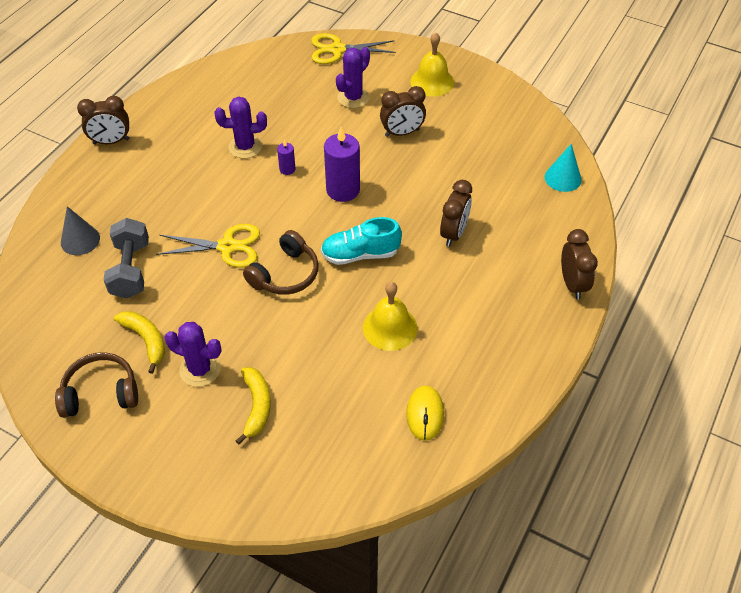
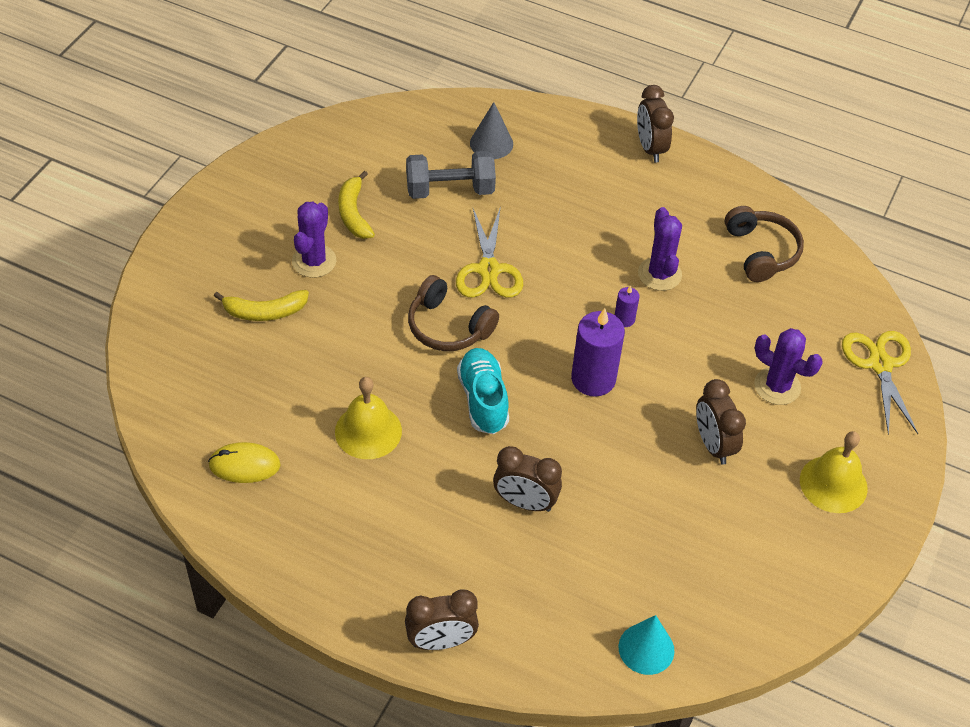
camera: 85 degrees right, 0 degrees up
(100, 393) = (288, 187): brown headphones -> brown headphones (761, 252)
(146, 340) = (354, 213): yellow banana -> yellow banana turned 120 degrees clockwise

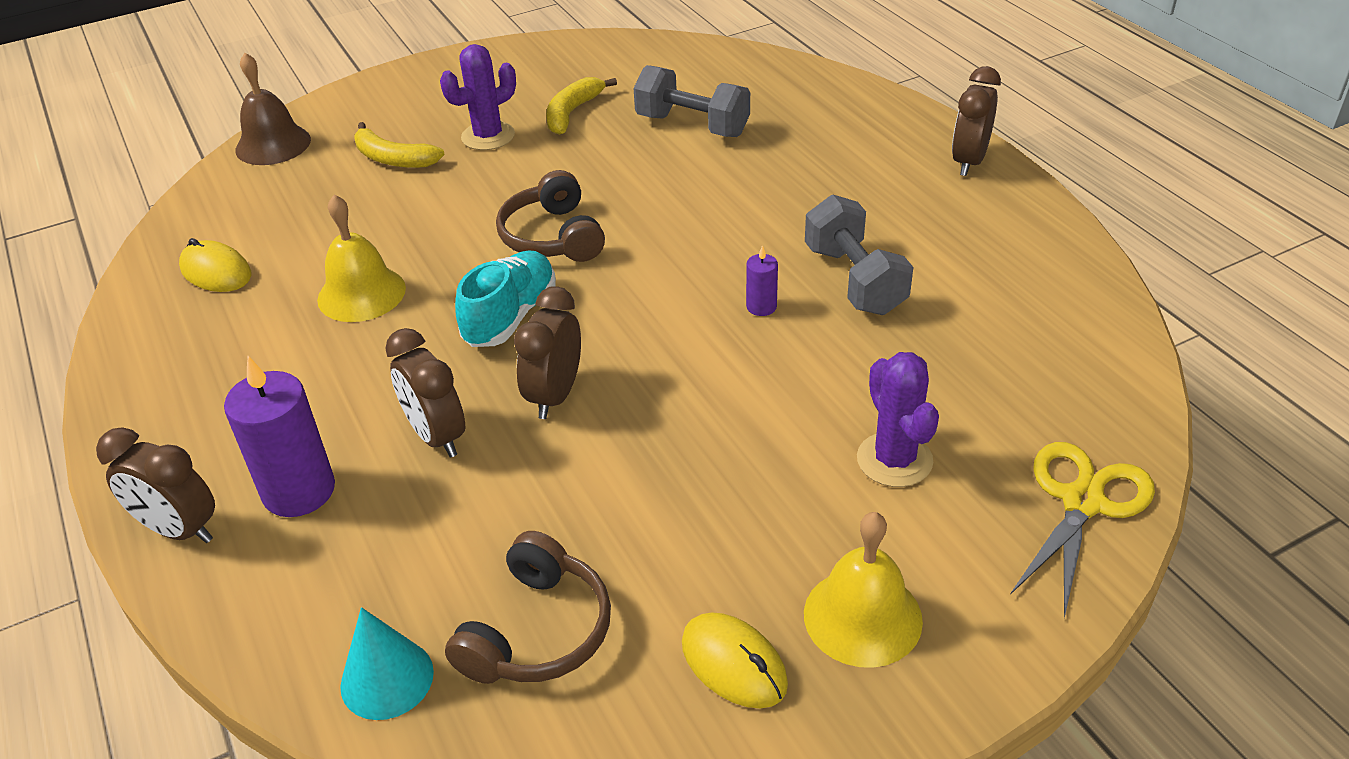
camera: 40 degrees right, 10 degrees down
(154, 340) = (273, 144): none -> brown bell
(488, 270) = (654, 204): yellow scissors -> none
(491, 143) = (782, 102): grey cone -> none
(593, 379) = (657, 349): purple candle -> purple candle (299, 491)
(659, 274) = (854, 280): purple cactus -> grey dumbbell
(713, 445) = (734, 485): brown clock -> brown clock (555, 395)
(761, 252) = (1018, 307): brown headphones -> brown headphones (537, 631)
(798, 542) = (734, 664): none -> yellow mouse

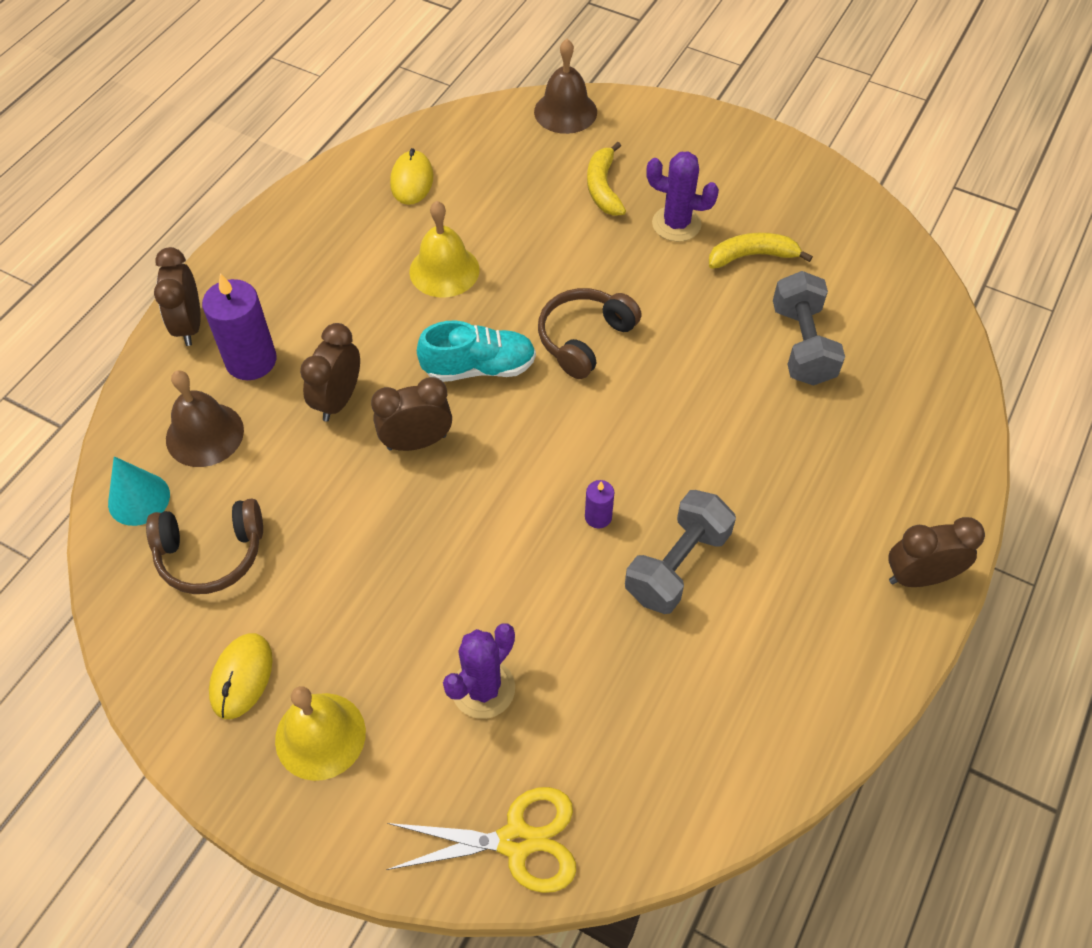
camera: 55 degrees right, 15 degrees up
(358, 574) = (204, 434): none -> brown bell

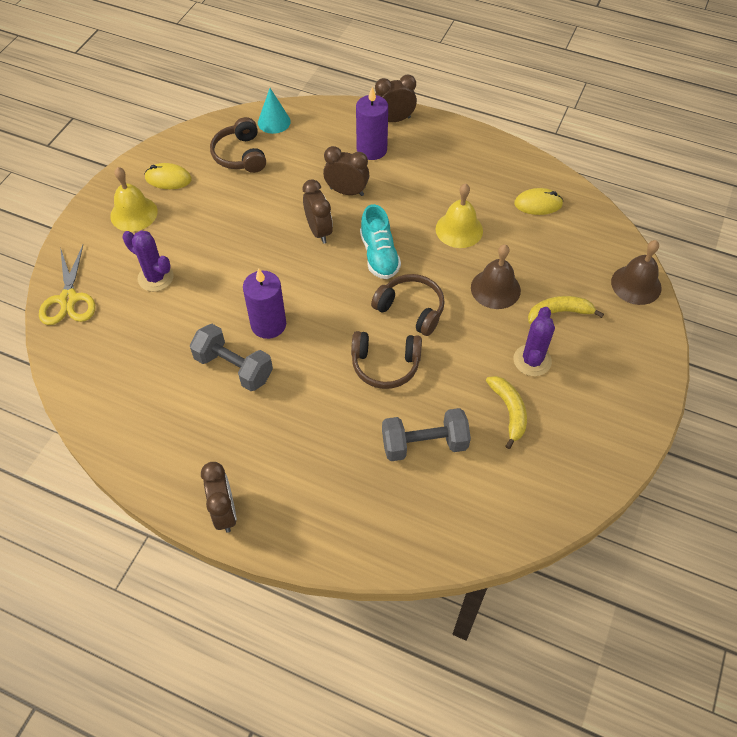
camera: 85 degrees right, 0 degrees up
(204, 434) = (317, 139): brown bell -> brown bell (495, 289)
(598, 517) = (268, 324): purple candle -> purple candle, size x2.06
(678, 376) = (385, 364): none -> brown headphones

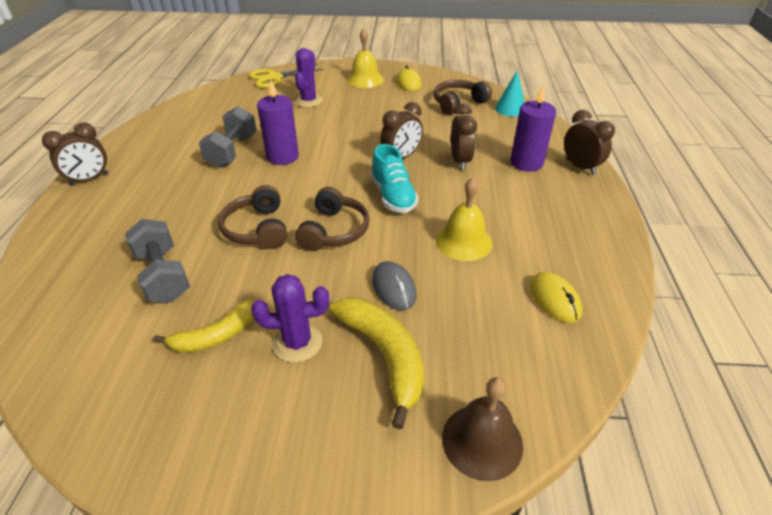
camera: 70 degrees right, 15 degrees down
(379, 255) = (393, 196): turquoise shoe -> turquoise shoe turned 75 degrees counterclockwise
(495, 289) = (394, 288): brown bell -> grey mouse
(559, 313) = (384, 355): yellow banana -> yellow banana, size x1.51

